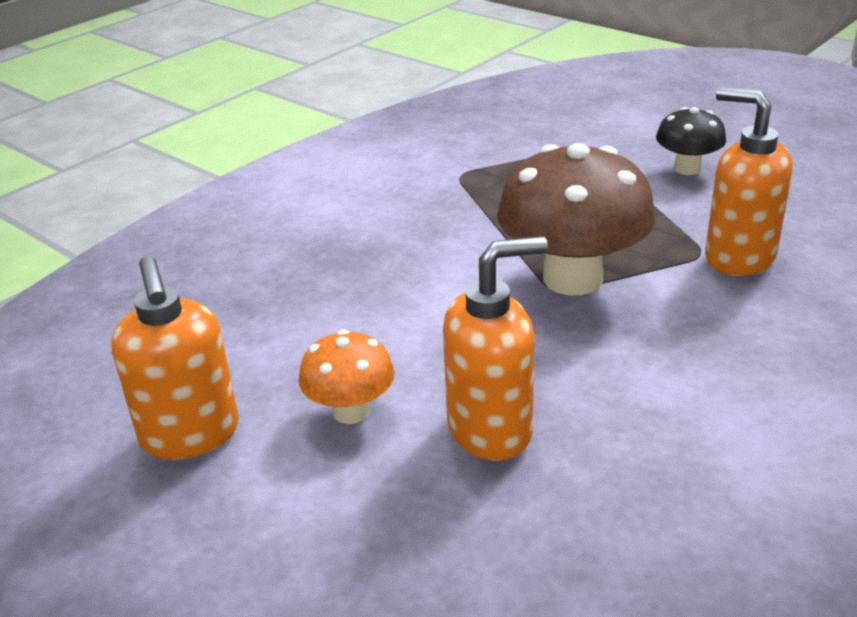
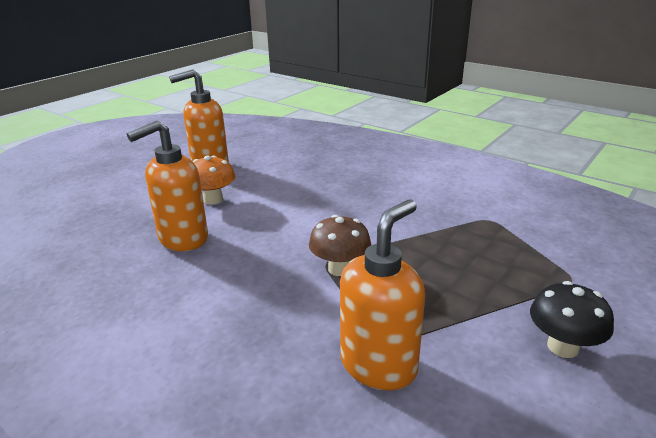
camera: 85 degrees right, 5 degrees down
(491, 430) = (182, 239): orange soap dispenser -> orange soap dispenser turned 75 degrees clockwise
(572, 278) = (340, 269): brown mushroom -> brown mushroom, size x0.53

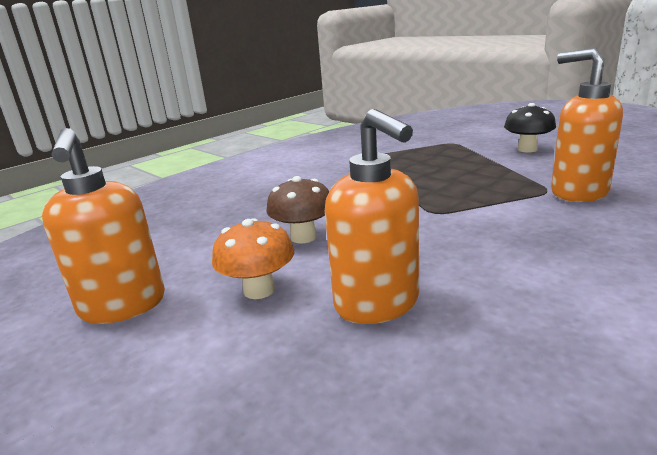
camera: 80 degrees left, 5 degrees down
(340, 269) = (447, 206): brown mushroom -> brown mushroom (303, 237)

